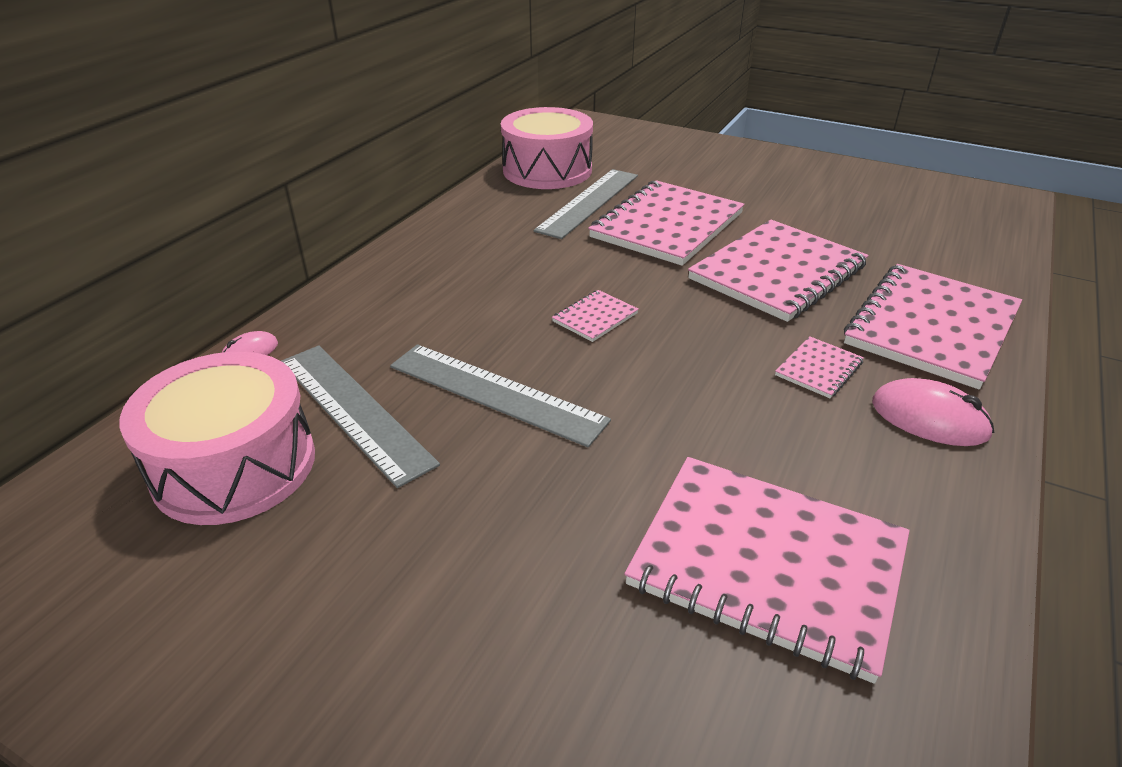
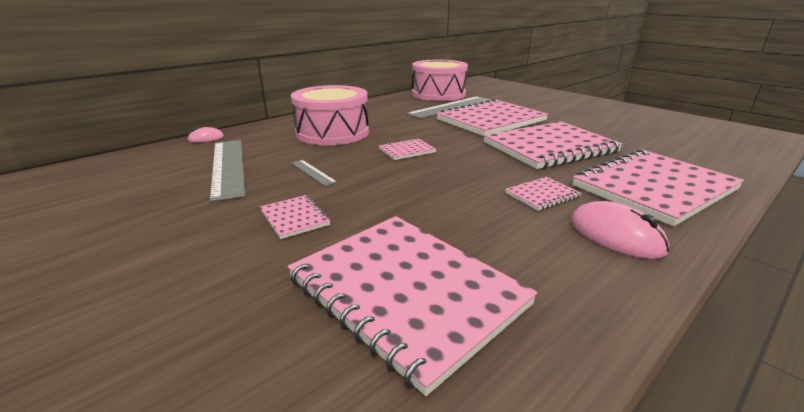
camera: 20 degrees right, 10 degrees down
(234, 465) = (143, 177): pink drum -> pink drum (332, 132)
(496, 393) = (313, 172): grey ruler -> grey ruler, size x0.46
(545, 486) = (294, 218): none -> pink notebook

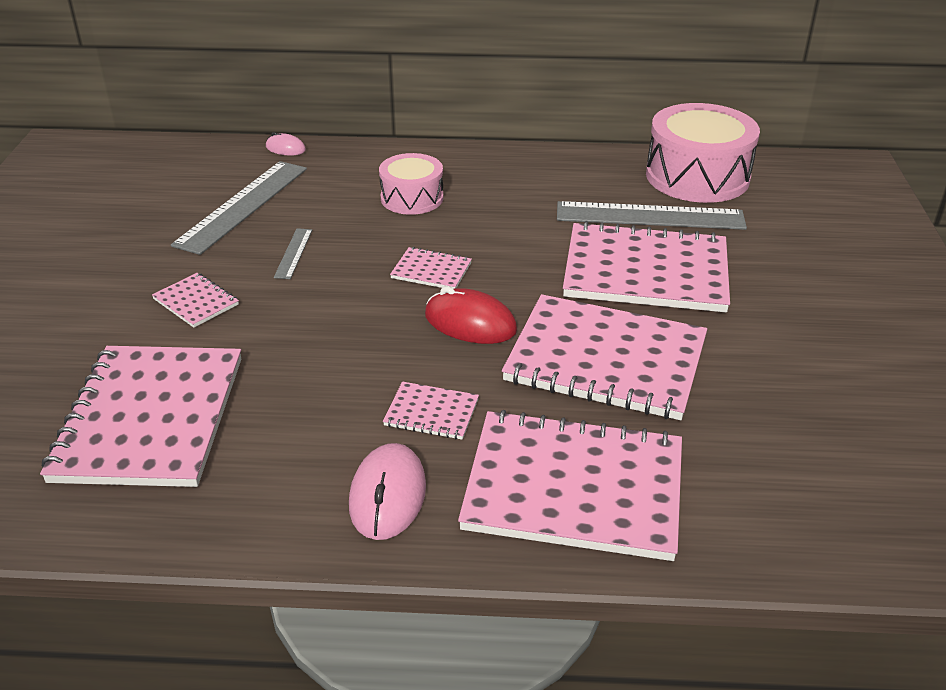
camera: 45 degrees right, 10 degrees up
(294, 218) = (196, 302): pink notebook -> pink notebook turned 60 degrees counterclockwise
(332, 132) = (412, 198): pink drum -> pink drum, size x0.59
(471, 159) = (470, 323): none -> red mouse

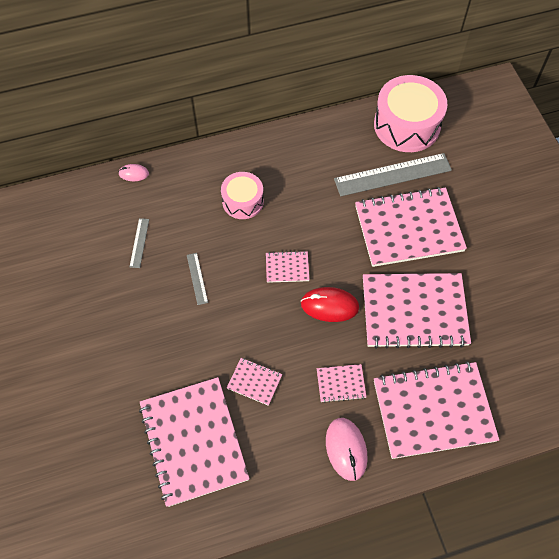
camera: 20 degrees left, 25 degrees up
(196, 302) = (163, 341): pink notebook -> pink notebook (254, 382)
(242, 205) = (139, 243): grey ruler -> grey ruler, size x0.46

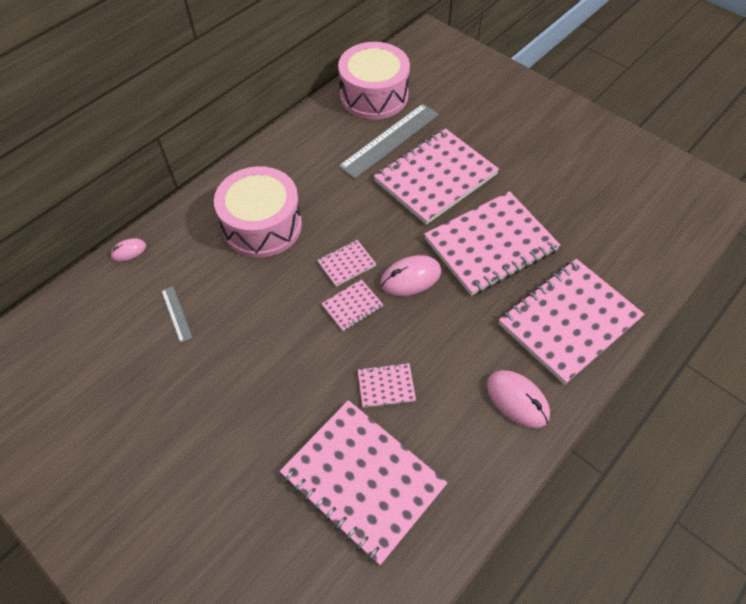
camera: 30 degrees left, 5 degrees down
(197, 278) = (261, 318): grey ruler -> none
(243, 201) = (262, 225): pink drum -> pink drum, size x1.70
(329, 306) = (410, 278): red mouse -> pink mouse
(341, 384) = (470, 342): pink notebook -> pink notebook (352, 306)

